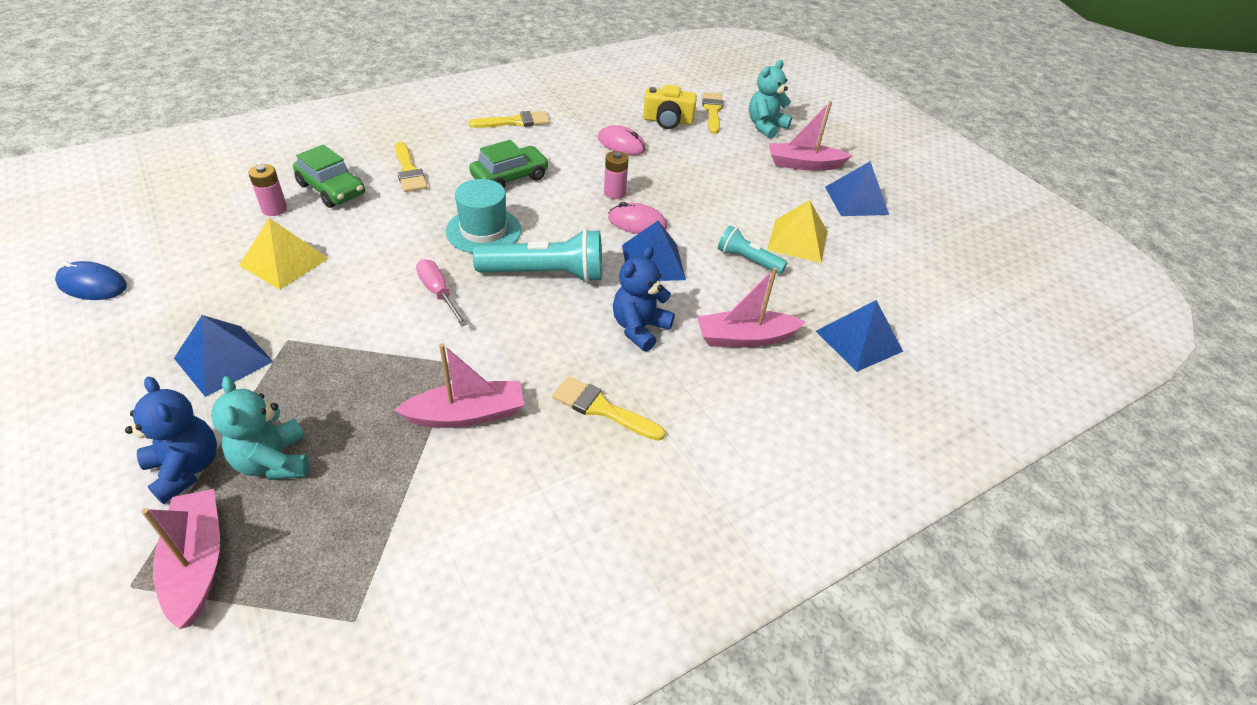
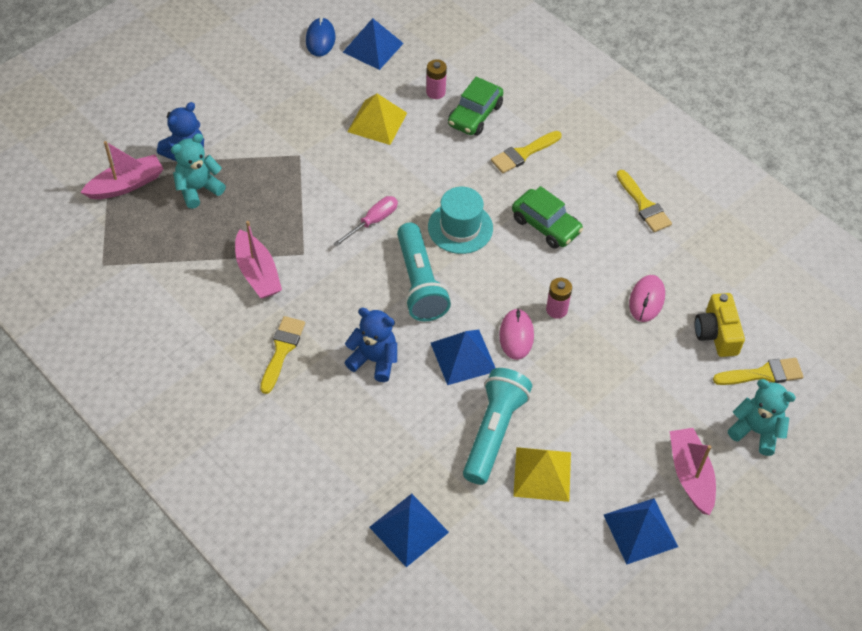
camera: 80 degrees right, 10 degrees up
(223, 359) = (273, 132): blue pyramid -> blue pyramid (373, 47)
(745, 338) = (385, 438): pink boat -> none
(748, 260) = (494, 432): turquoise flashlight -> turquoise flashlight, size x1.74

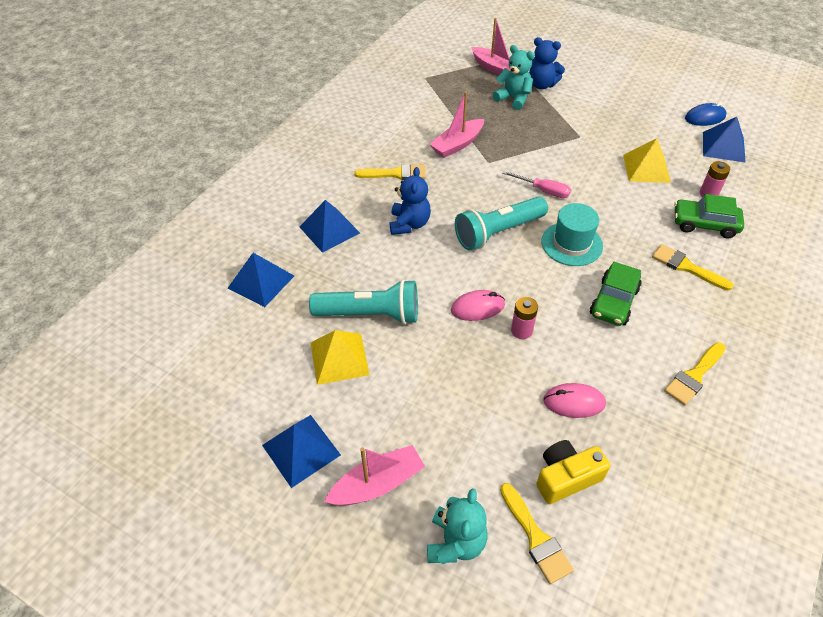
camera: 75 degrees right, 5 degrees down
(463, 357) = (438, 277): blue pyramid -> blue pyramid (329, 230)

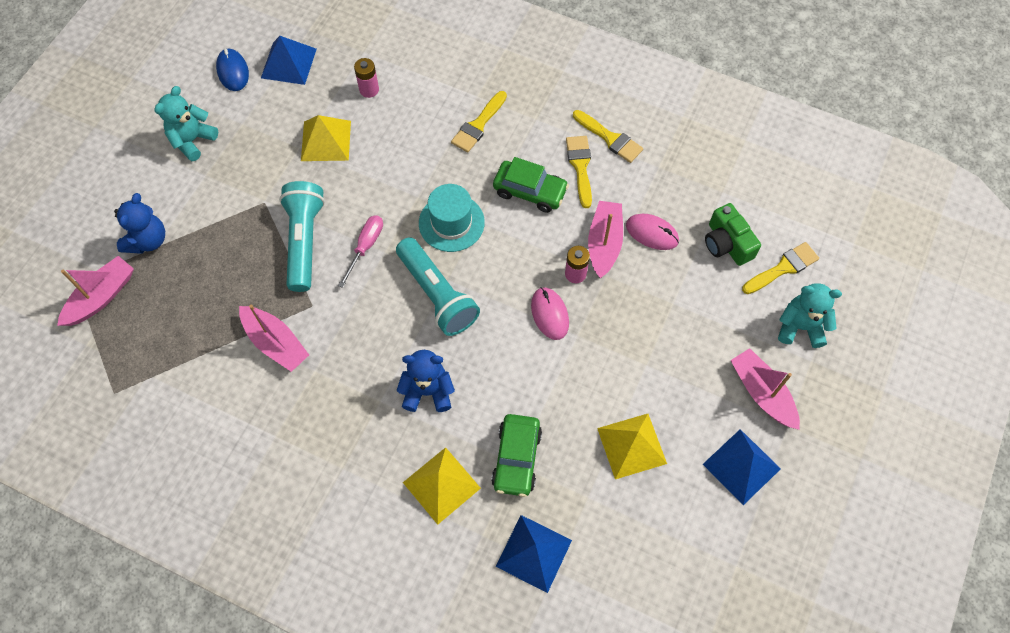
camera: 95 degrees left, 15 degrees up
(329, 230) = (441, 485): blue pyramid -> yellow pyramid
(370, 314) = (570, 421): turquoise flashlight -> turquoise flashlight (304, 241)
(395, 174) = (334, 416): yellow brush -> yellow brush (580, 167)
(513, 99) = (178, 275): turquoise teddy bear -> turquoise teddy bear (192, 140)
(558, 357) = (604, 243): none -> pink boat
(566, 477) = (726, 243): yellow camera -> green camera
(574, 402) = (652, 233): pink mouse -> pink mouse turned 60 degrees counterclockwise
(704, 224) = (416, 100): green car -> green car (516, 458)

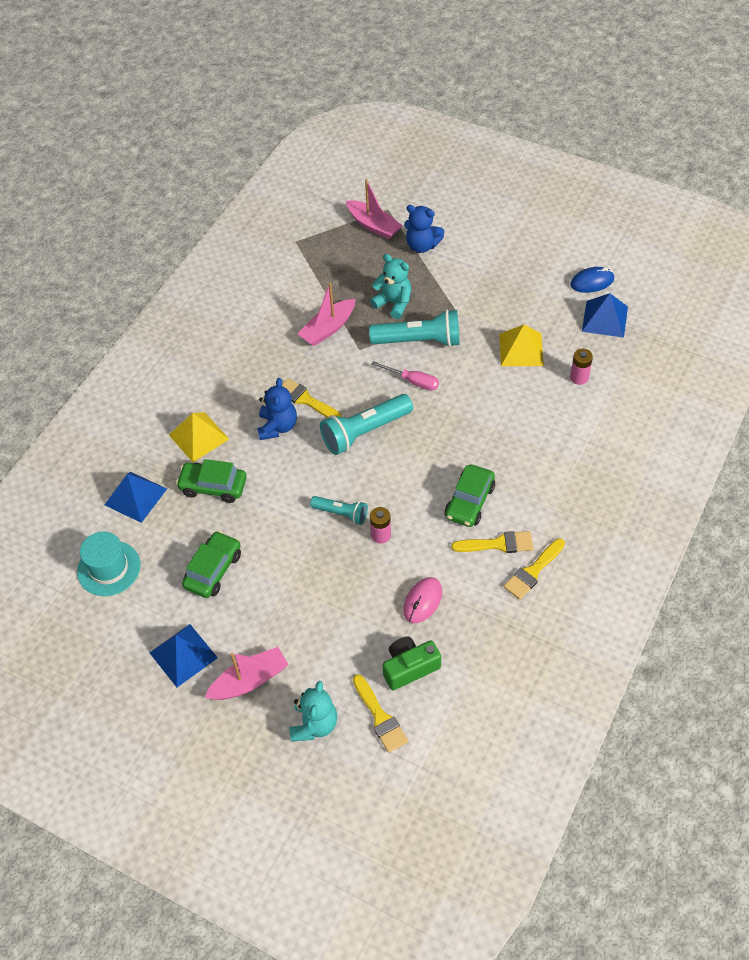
camera: 95 degrees right, 10 degrees down
(192, 140) = (517, 262): turquoise teddy bear -> turquoise teddy bear (393, 303)
(451, 223) = (436, 441): turquoise hat -> turquoise hat (109, 568)
(478, 125) = (543, 461): yellow brush -> yellow brush (306, 400)
(550, 314) = (341, 514): pink mouse -> turquoise flashlight
(604, 243) = (412, 560): pink boat -> none
(631, 445) = (213, 570): yellow pyramid -> green car

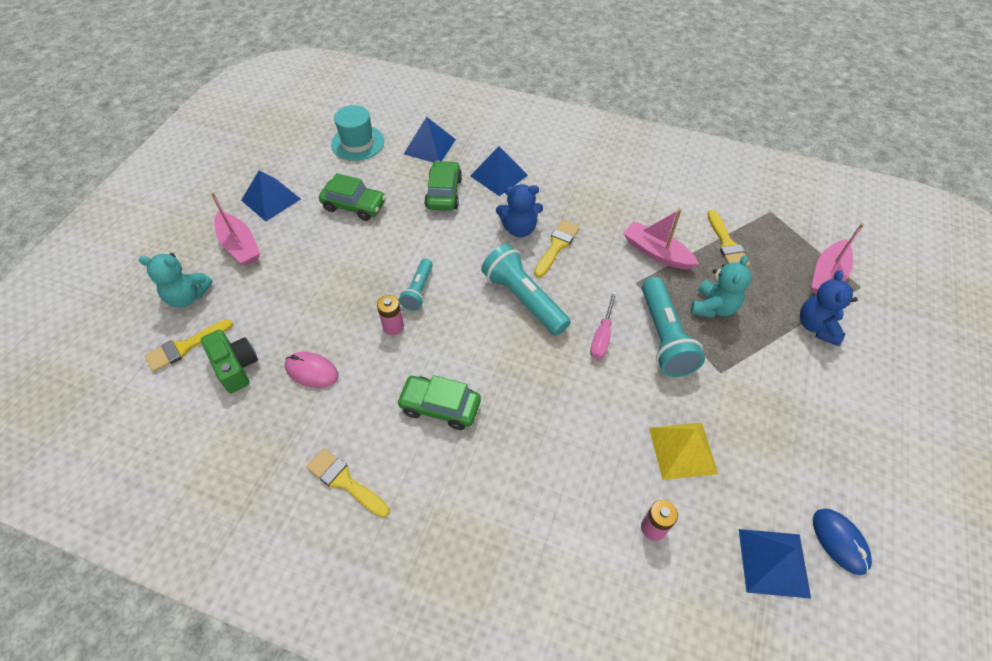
camera: 80 degrees right, 0 degrees up
(198, 437) = (498, 175): yellow pyramid -> blue pyramid
(498, 544) = (383, 440): yellow brush -> yellow brush (726, 244)

